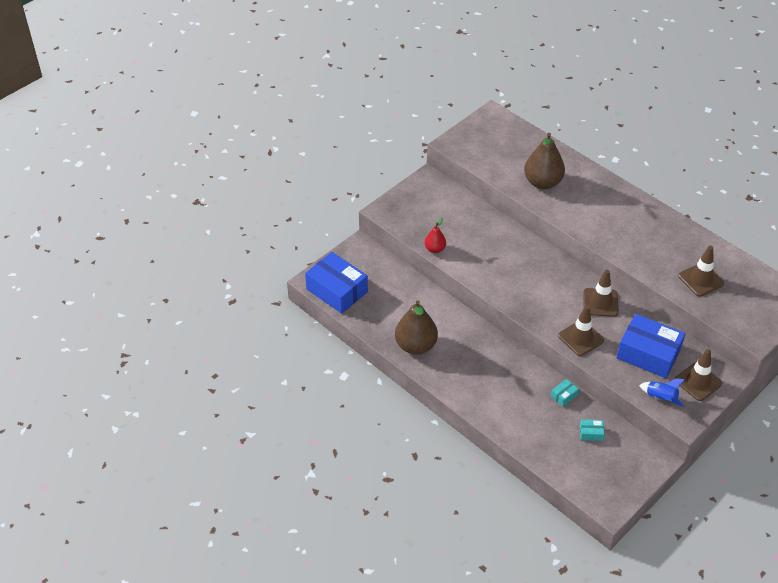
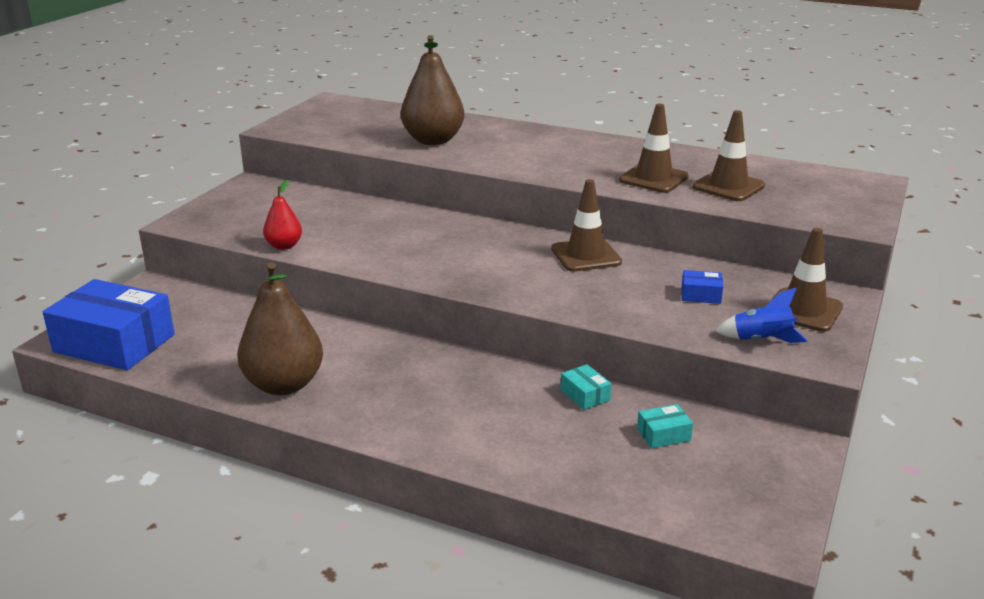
camera: 20 degrees left, 20 degrees down
(564, 395) = (585, 395): turquoise box -> turquoise box turned 60 degrees counterclockwise
(581, 338) = (580, 298): brown traffic cone -> brown traffic cone (653, 178)
(648, 354) = (701, 295): blue box -> blue box, size x0.41

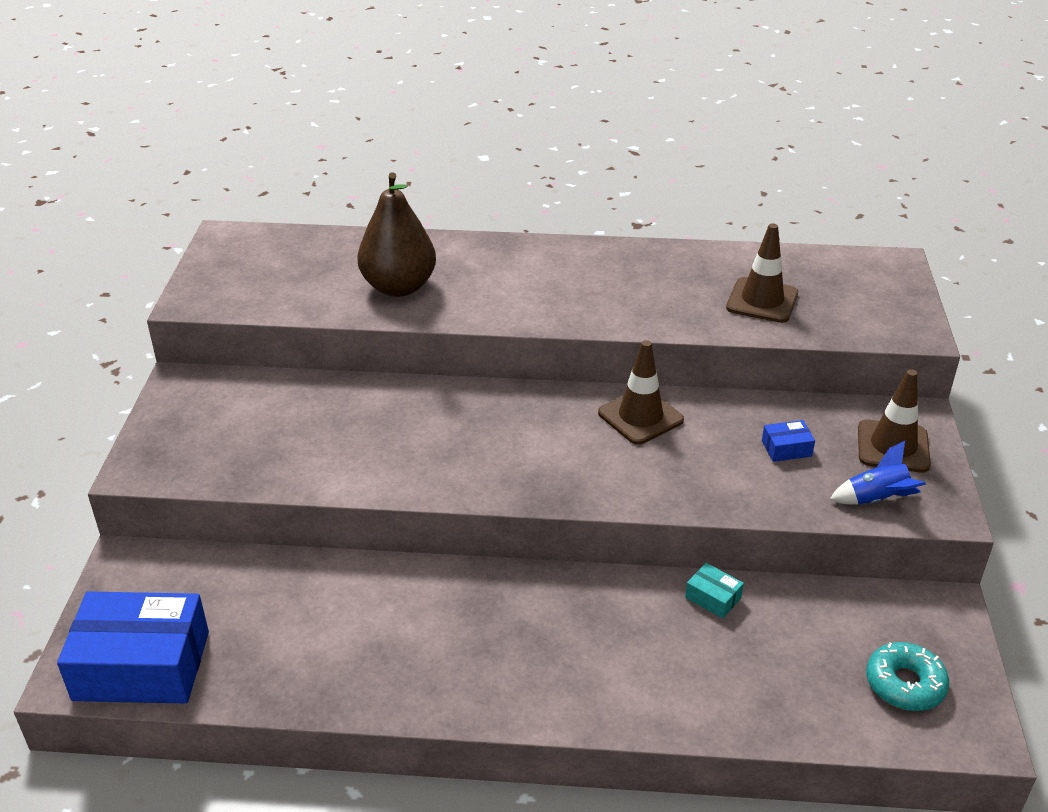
camera: 20 degrees left, 10 degrees up
(284, 246) = (293, 480): red pear -> none
(284, 385) = (387, 673): brown pear -> none
(653, 178) = (680, 304): brown traffic cone -> none
(663, 434) = (815, 630): turquoise box -> none
(724, 489) = (905, 684): none -> turquoise donut

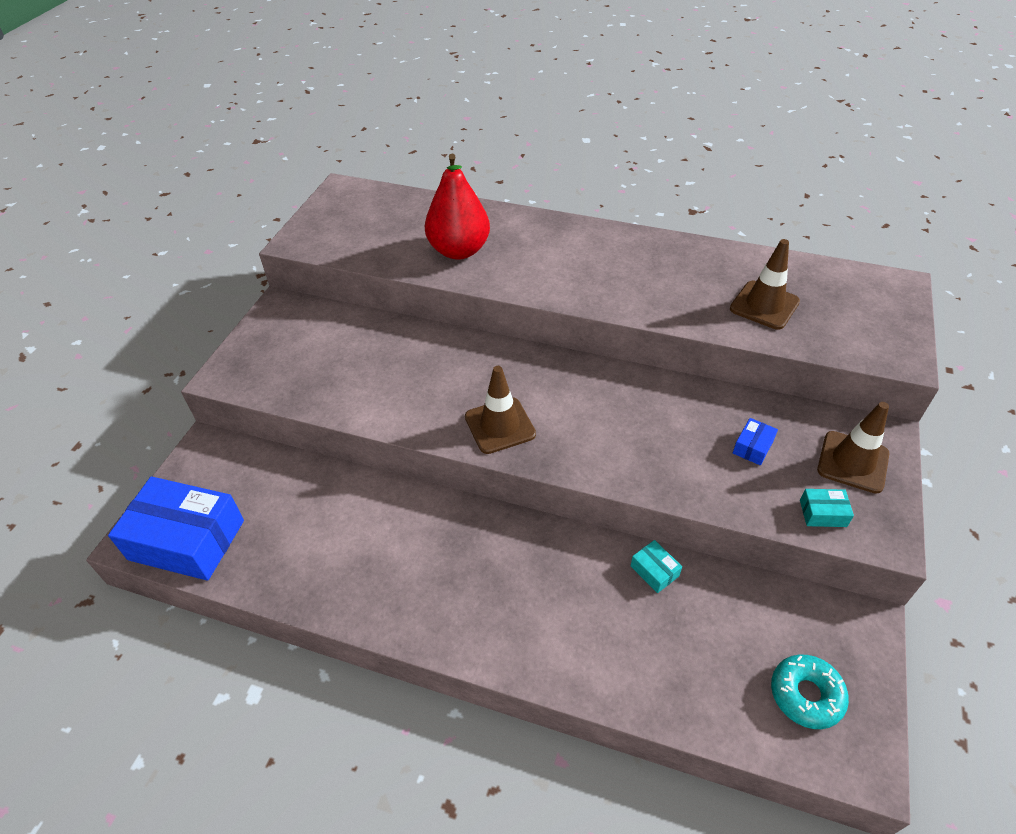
camera: 15 degrees right, 10 degrees up
(398, 287) = (459, 250): brown pear -> red pear
(640, 417) = (632, 394): brown traffic cone -> brown traffic cone (500, 425)
(786, 448) = (752, 447): blue box -> blue box turned 60 degrees counterclockwise
(876, 499) = (823, 513): blue rocket -> turquoise box

